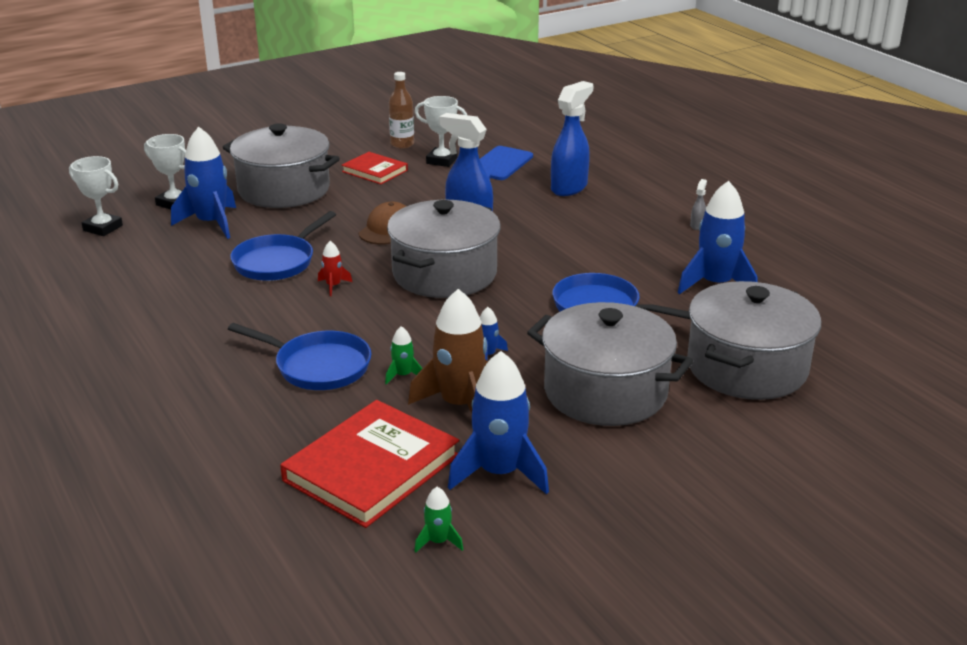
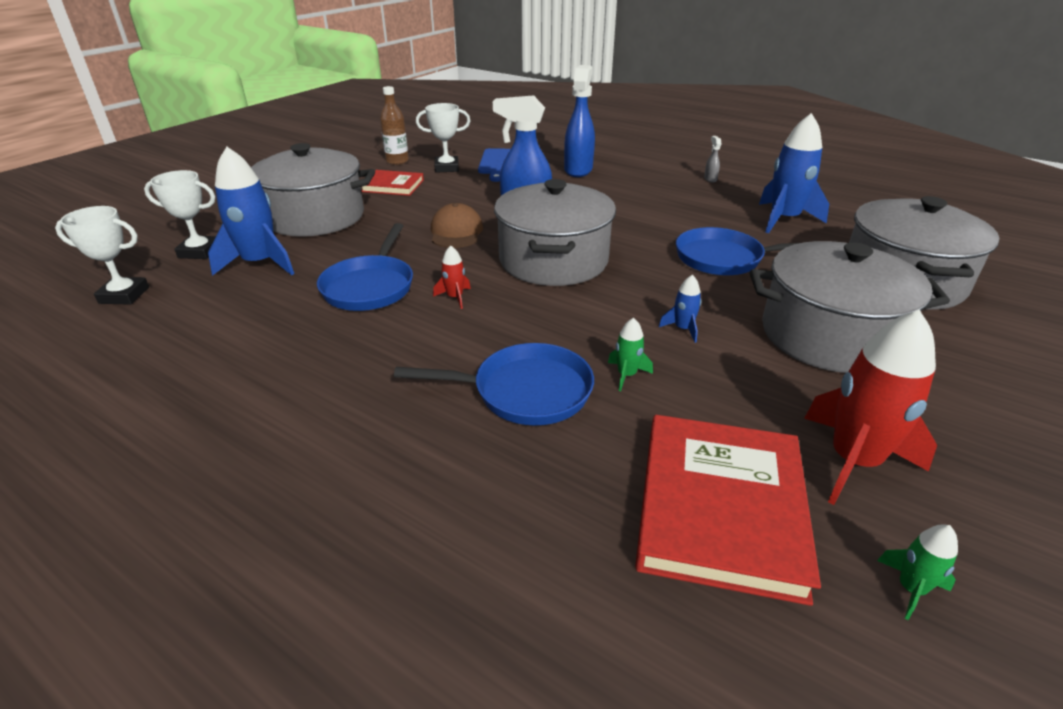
camera: 25 degrees left, 5 degrees up
(459, 404) = (719, 391): brown rocket -> none
(500, 473) = (854, 461): blue rocket -> red rocket

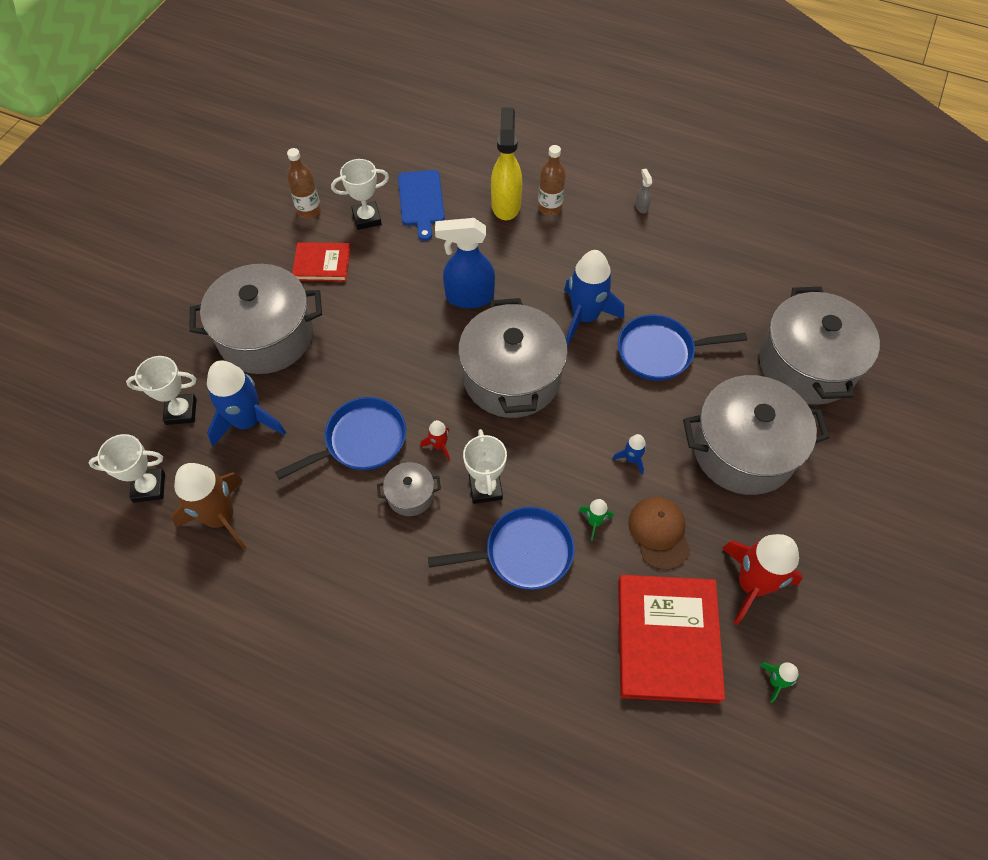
camera: 10 degrees left, 25 degrees up
(180, 324) = (220, 517): none -> brown rocket
(370, 286) = (361, 441): blue pan -> blue pan turned 120 degrees counterclockwise
(404, 329) = (410, 495): none -> grey pot
(456, 232) = (412, 343): brown cap -> brown cap (659, 533)
(496, 333) = (485, 488): none -> white trophy
(578, 170) = (506, 204): blue spray bottle -> yellow spray bottle
(620, 174) = (550, 207): none -> brown bottle
(784, 219) = (712, 276): blue rocket -> blue rocket (585, 317)

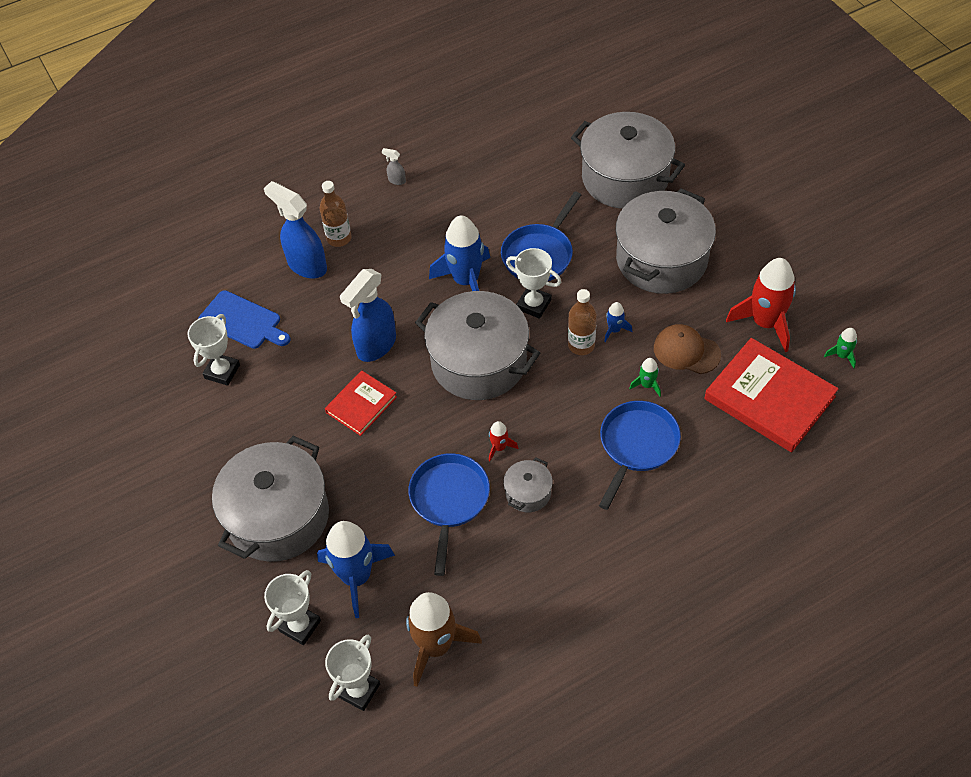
camera: 50 degrees left, 5 degrees down
(309, 211) = (169, 411): brown bottle -> brown bottle (581, 345)
(322, 264) = (240, 432): red book -> red book (361, 405)
(485, 488) = (563, 438): white trophy -> white trophy (533, 305)
(506, 204) = (306, 265): yellow spray bottle -> blue spray bottle

